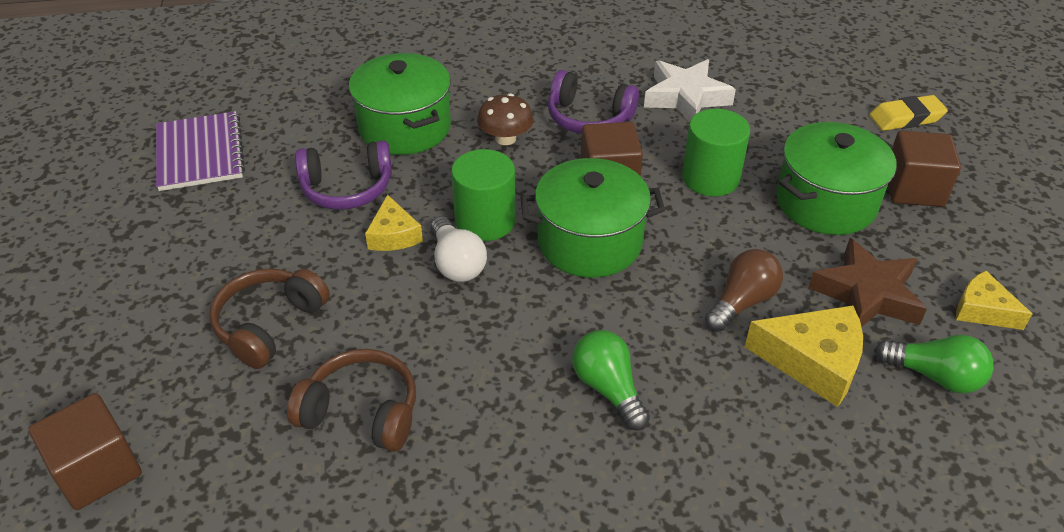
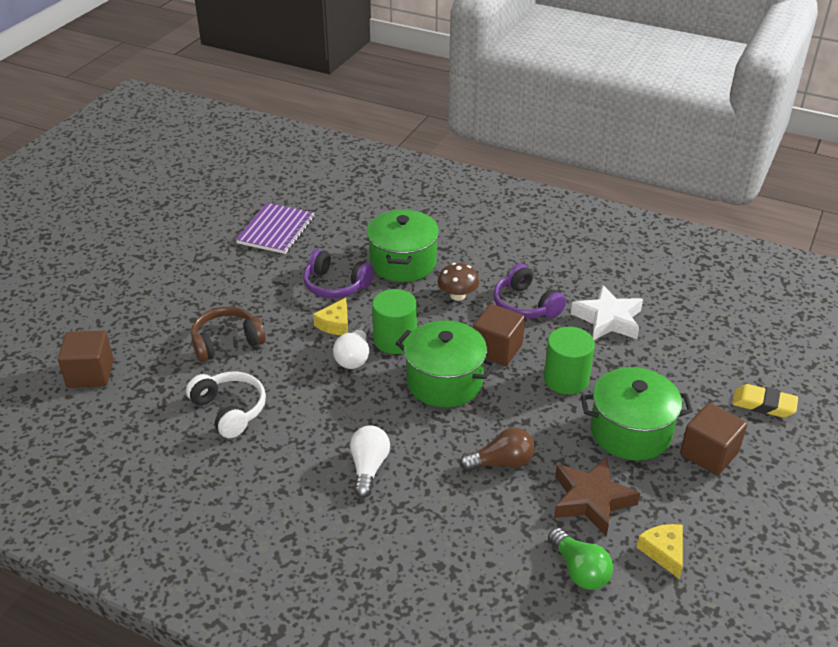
camera: 35 degrees right, 5 degrees down
(361, 412) = (230, 410): brown headphones -> white headphones
(608, 389) = (368, 468): green light bulb -> white light bulb
(813, 362) = (508, 519): yellow cheese -> none

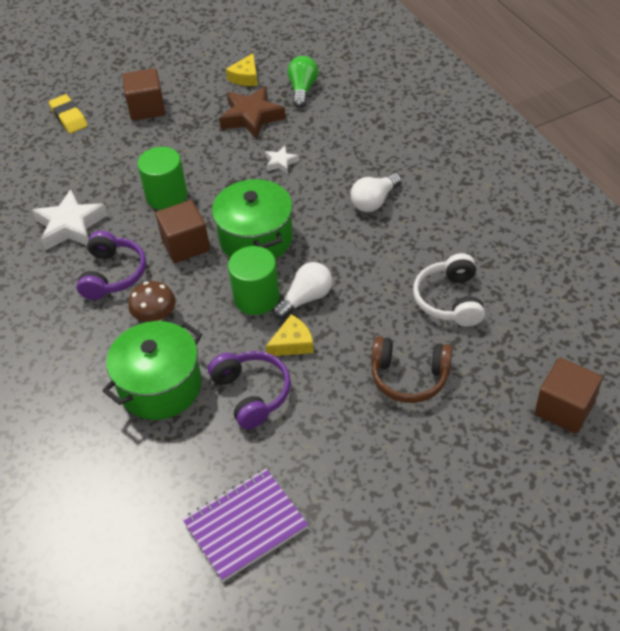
camera: 140 degrees left, 10 degrees up
(501, 463) = (280, 162): brown light bulb -> white star
(630, 432) = (174, 141): green pot -> none

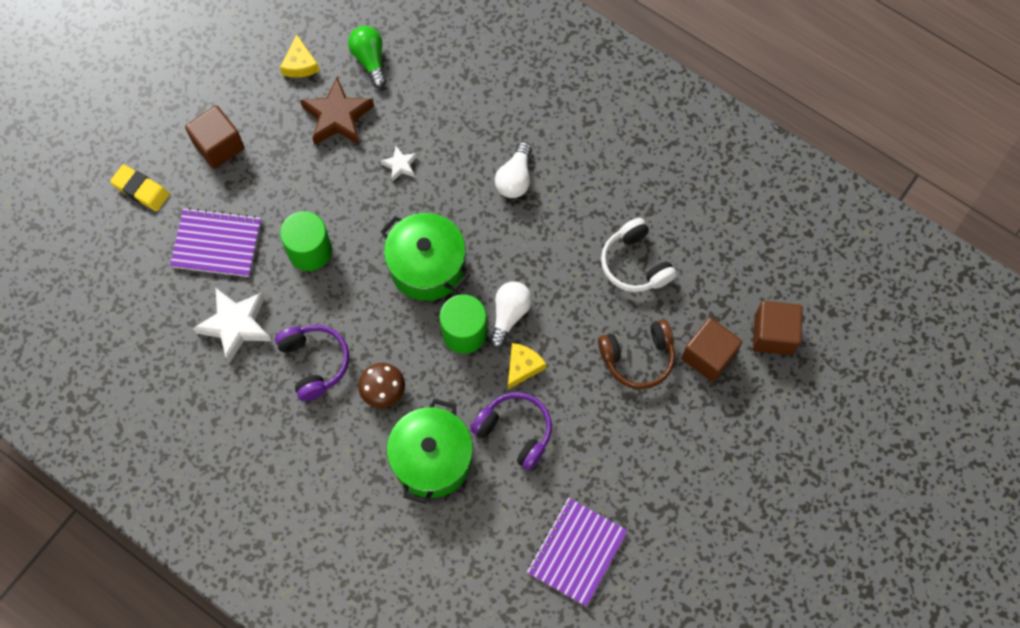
camera: 30 degrees left, 20 degrees up
(98, 168) = (217, 244): none -> purple notebook
(186, 245) = (364, 301): brown cube -> brown cube (708, 356)

